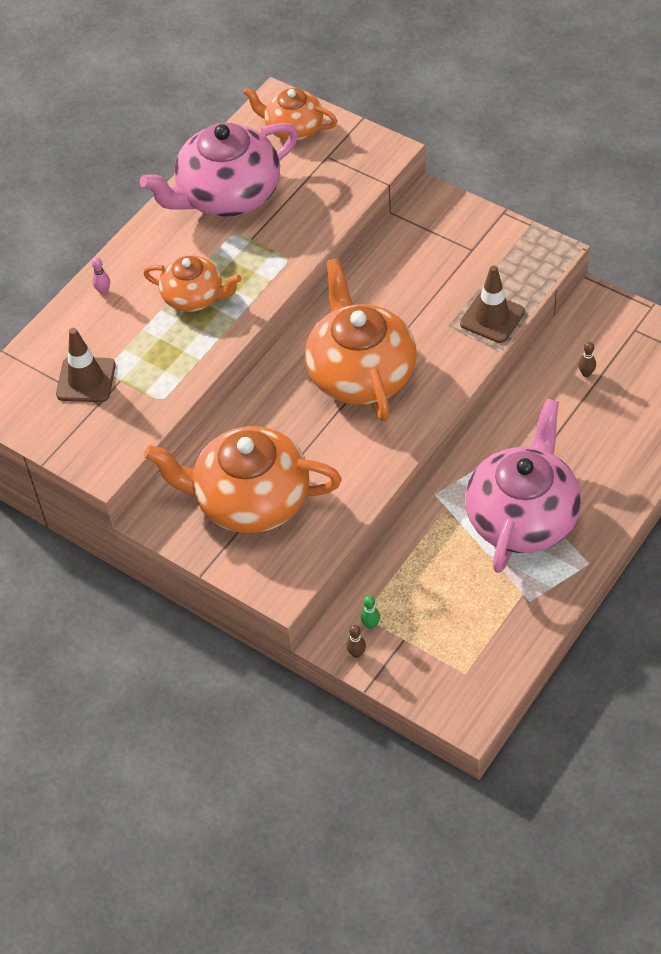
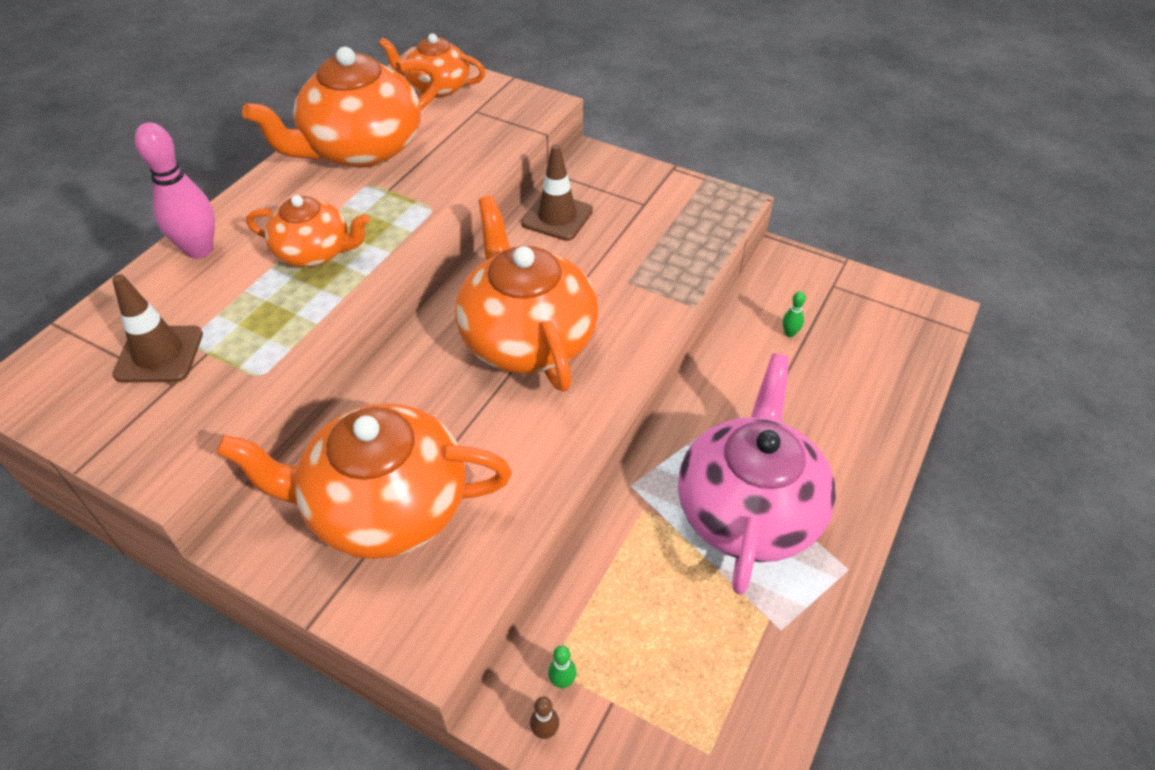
camera: 10 degrees left, 5 degrees down
(103, 291) = (199, 250): pink bowling pin -> pink bowling pin, size x2.37
(227, 195) = (361, 149): pink teapot -> orange teapot
(492, 317) = (678, 271): brown traffic cone -> brown traffic cone (557, 217)
(586, 373) = (789, 333): brown bowling pin -> green bowling pin

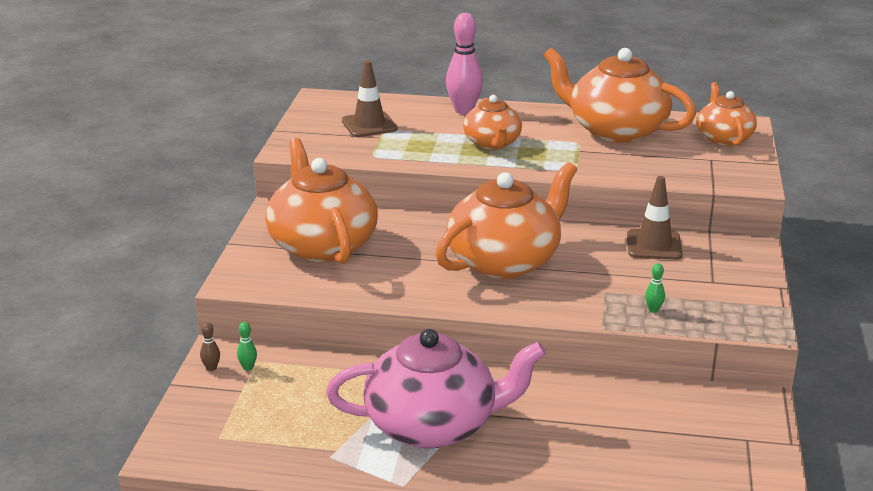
camera: 70 degrees right, 20 degrees down
(789, 333) = (654, 420): green bowling pin -> green bowling pin (653, 310)

